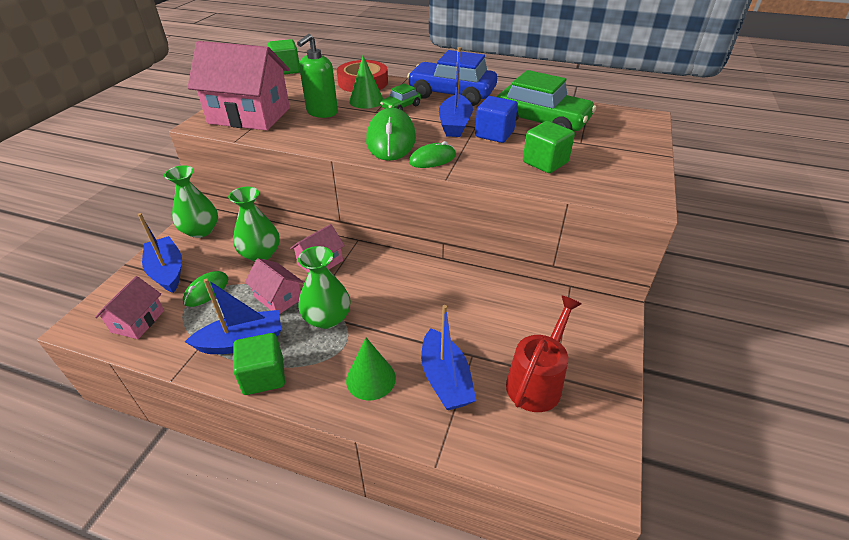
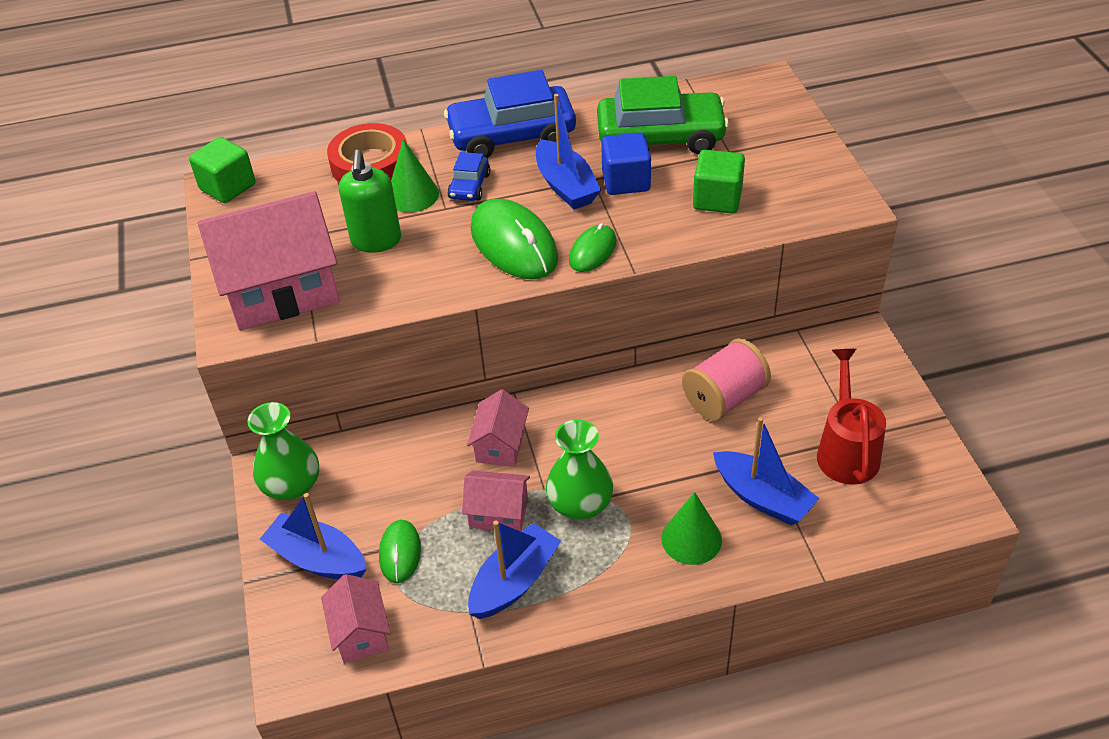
camera: 30 degrees left, 5 degrees up
(260, 253) = (412, 473): green vase -> none
(263, 376) = (580, 601): green cube -> none
(401, 107) = (469, 186): green car -> blue car
(480, 303) = (724, 398): none -> pink spool

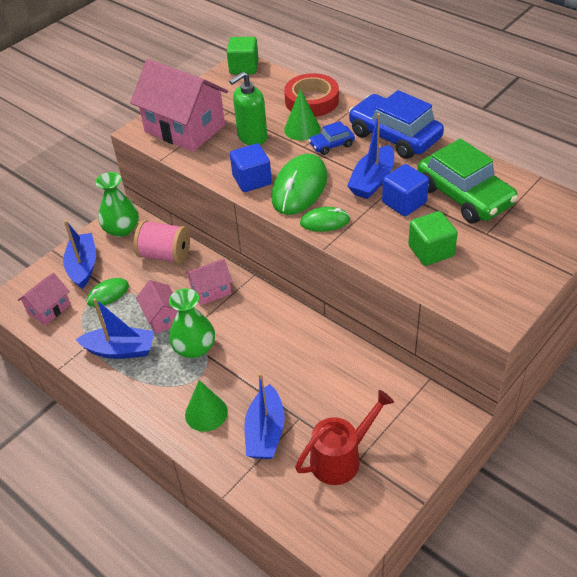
camera: 55 degrees right, 0 degrees up
(455, 275) = (252, 180): none -> blue cube
(724, 398) = (333, 371): pink spool -> pink spool (165, 255)

